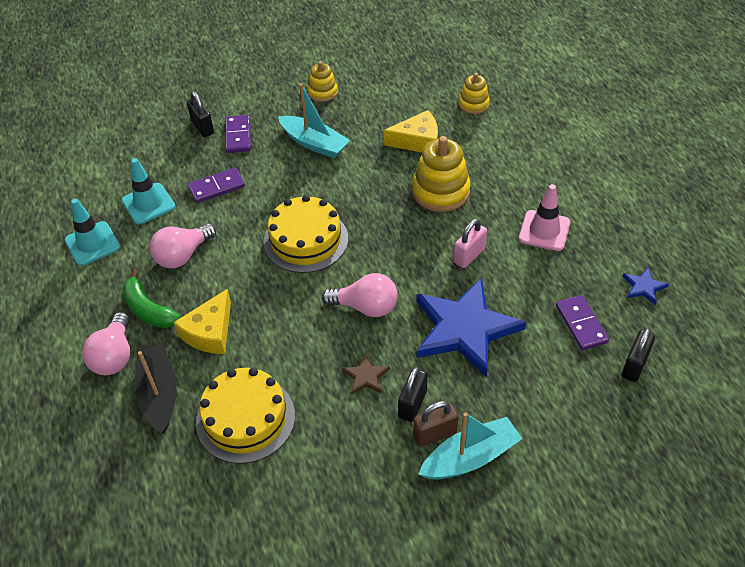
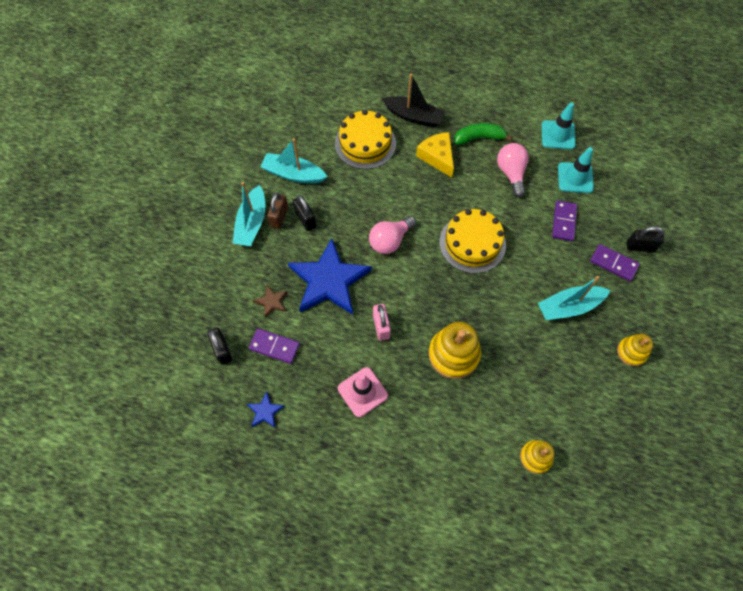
camera: 125 degrees right, 15 degrees up
(114, 356) = (456, 109): pink light bulb -> none
(360, 466) = (293, 174): none -> turquoise boat
(366, 376) = (342, 210): brown star -> brown star (272, 301)
(417, 141) = (520, 379): yellow cheese -> none

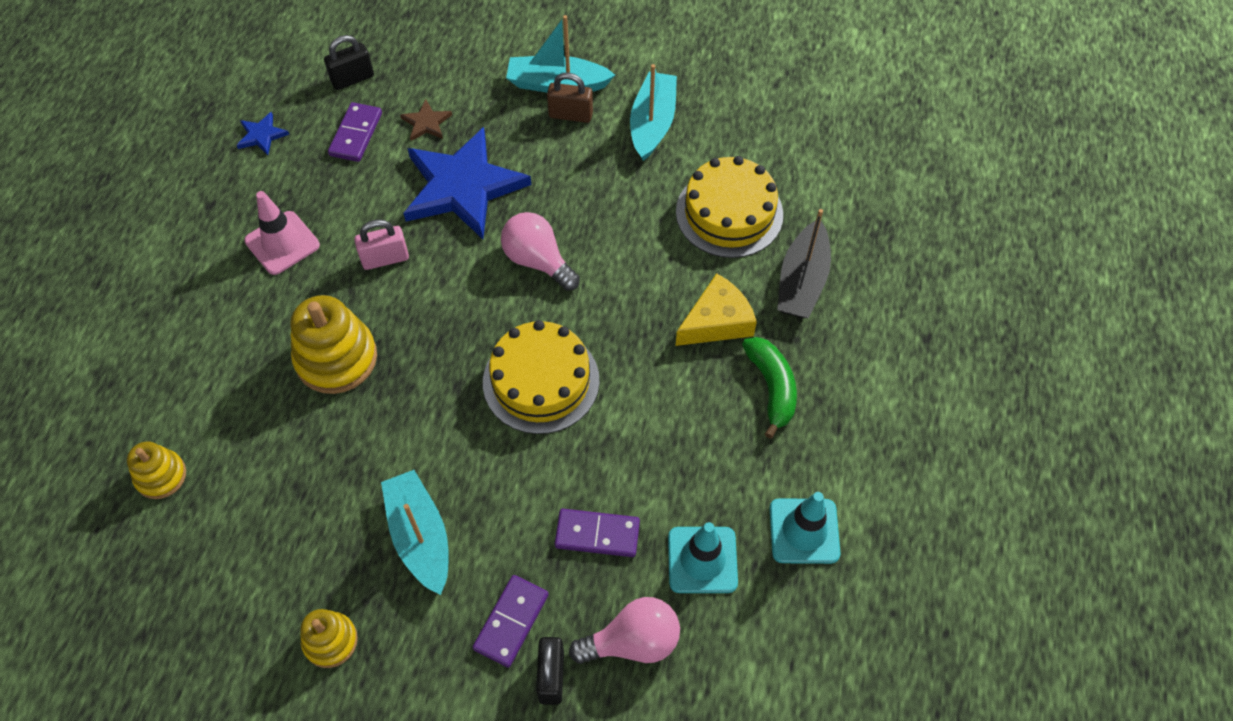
camera: 85 degrees right, 5 degrees down
(305, 219) = (569, 147): black padlock -> none
(511, 173) = (697, 443): pink light bulb -> pink light bulb (633, 642)

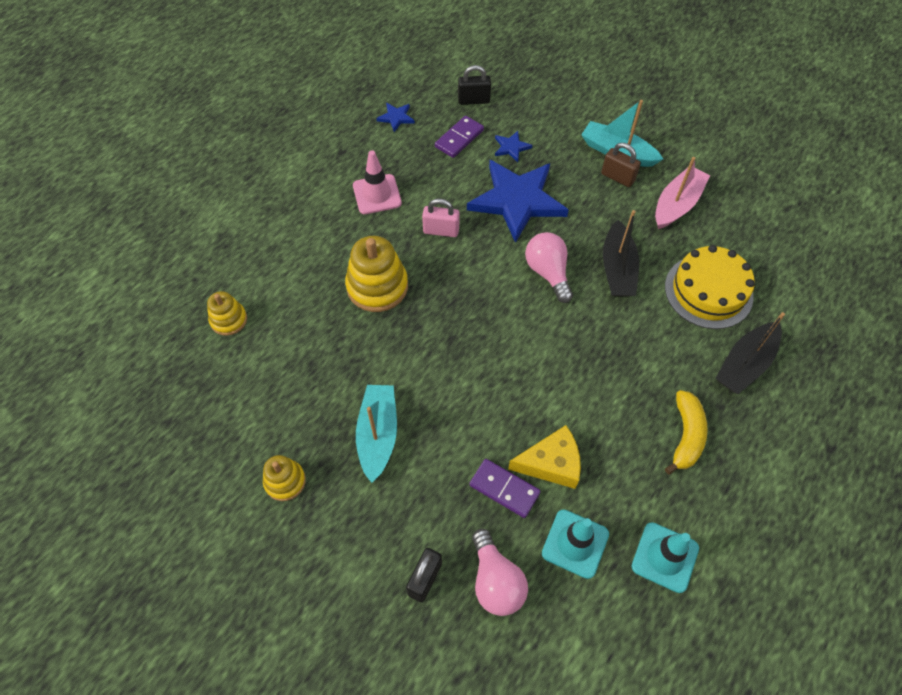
camera: 25 degrees right, 0 degrees up
(426, 123) = (511, 147): brown star -> blue star
(511, 621) = (414, 525): purple domino -> none
(541, 381) = (512, 359): yellow cake -> none
(617, 226) = (617, 269): none -> black boat
(633, 642) = (495, 581): pink light bulb -> pink light bulb turned 60 degrees clockwise
(652, 123) = (677, 204): turquoise boat -> pink boat
(717, 321) = (664, 368): yellow cheese -> yellow cheese (551, 463)
(771, 388) = (686, 436): green banana -> yellow banana

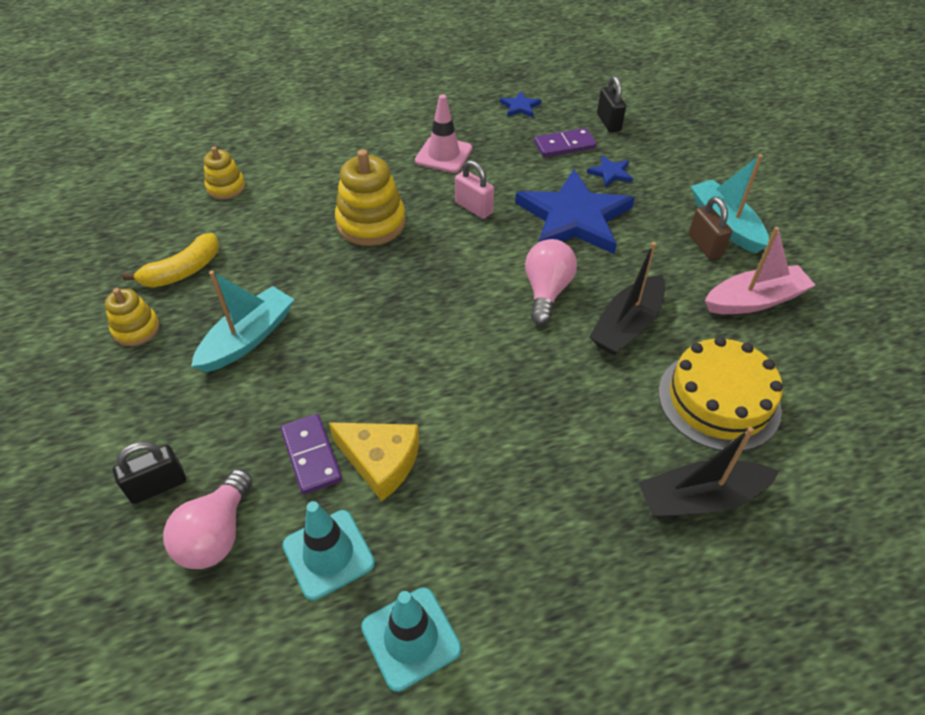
camera: 35 degrees right, 10 degrees down
(474, 100) = (608, 122): black padlock -> black padlock turned 45 degrees clockwise
(686, 436) = (556, 528): yellow banana -> yellow banana (183, 271)

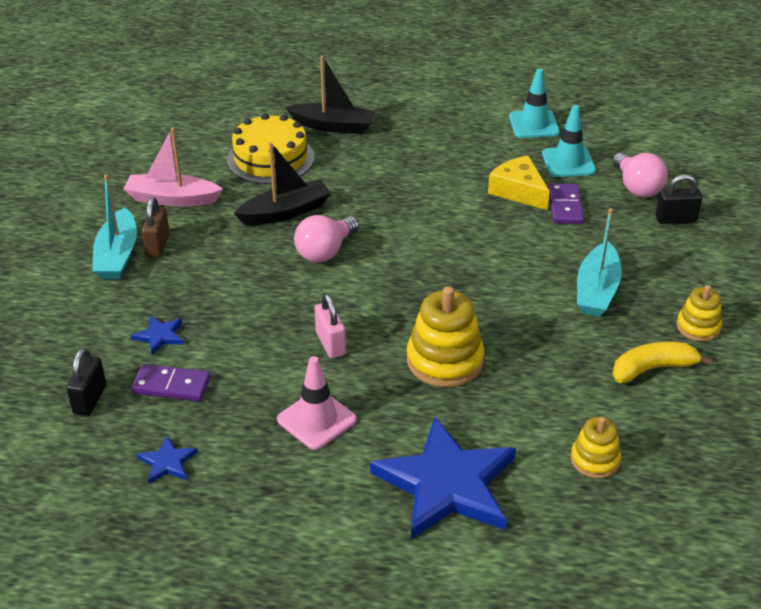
camera: 155 degrees left, 10 degrees down
(216, 534) = (636, 187): pink light bulb -> pink light bulb turned 120 degrees clockwise
(248, 338) = (596, 290): turquoise boat -> turquoise boat turned 45 degrees counterclockwise
(574, 217) = (243, 303): blue star -> blue star (446, 484)

